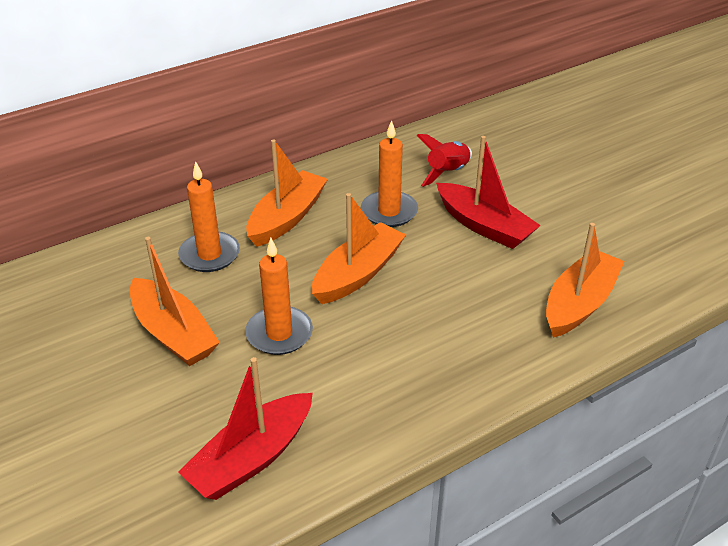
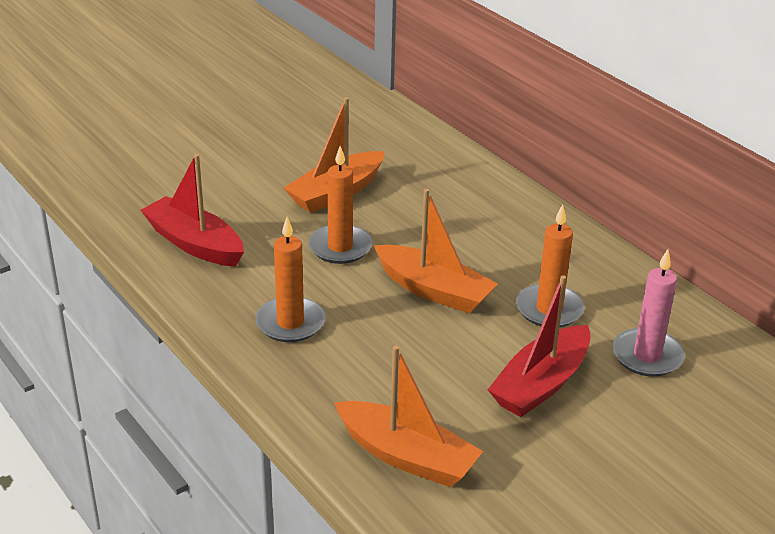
camera: 85 degrees right, 5 degrees down
(209, 255) = (447, 200): orange candle -> orange candle (290, 323)
(287, 218) = (518, 240): orange boat -> none
(447, 173) = (647, 356): red rocket -> pink candle

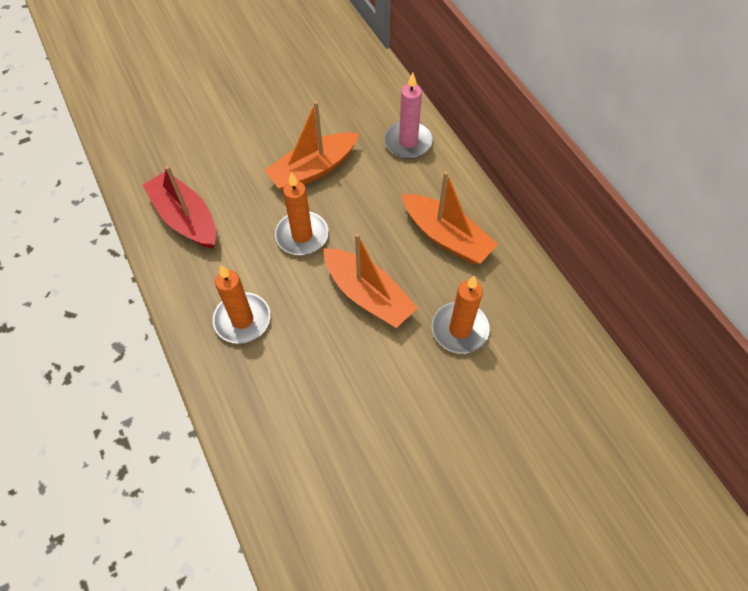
camera: 10 degrees right, 25 degrees up
(407, 456) = (302, 486): orange boat -> orange boat (446, 237)
(541, 384) = (432, 417): red boat -> none
(647, 356) = (530, 396): pink candle -> pink candle (408, 142)

